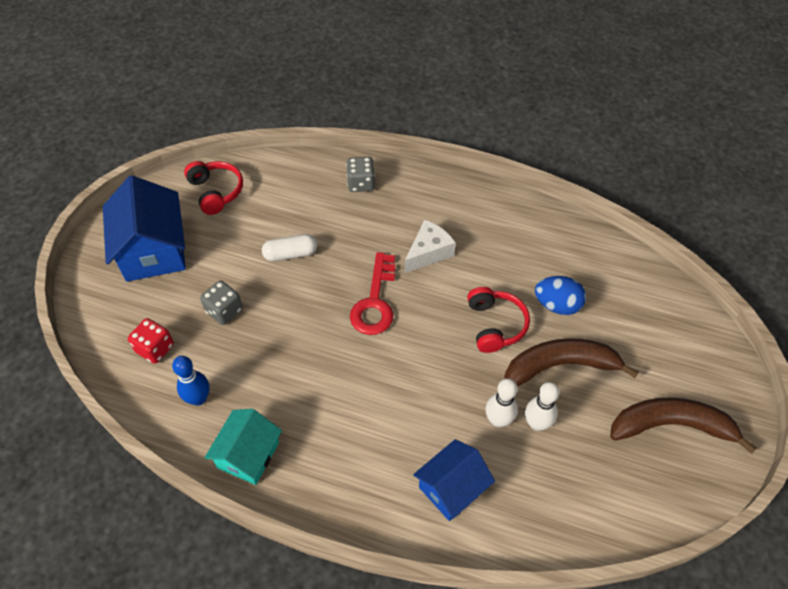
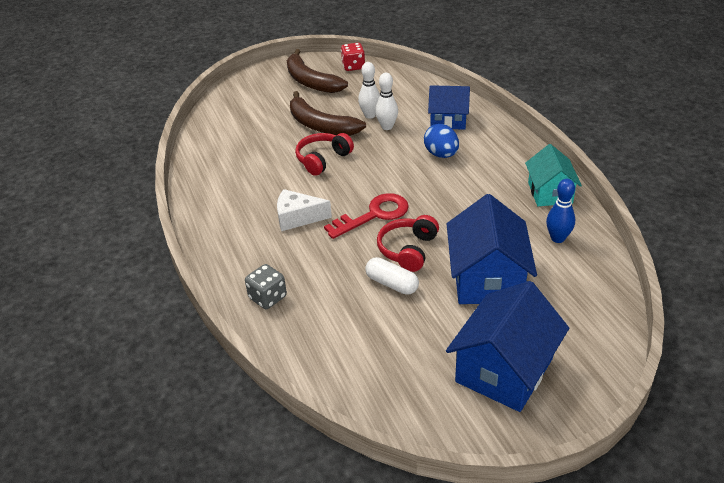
camera: 130 degrees left, 15 degrees down
(155, 348) = (566, 288): red dice -> red dice (353, 66)
(216, 192) = (392, 386): red headphones -> red headphones (408, 250)
(224, 311) = (487, 279): grey dice -> blue house
(248, 455) = (550, 193): turquoise house -> turquoise house turned 75 degrees counterclockwise
(557, 305) = (274, 146): blue egg -> blue egg (441, 154)

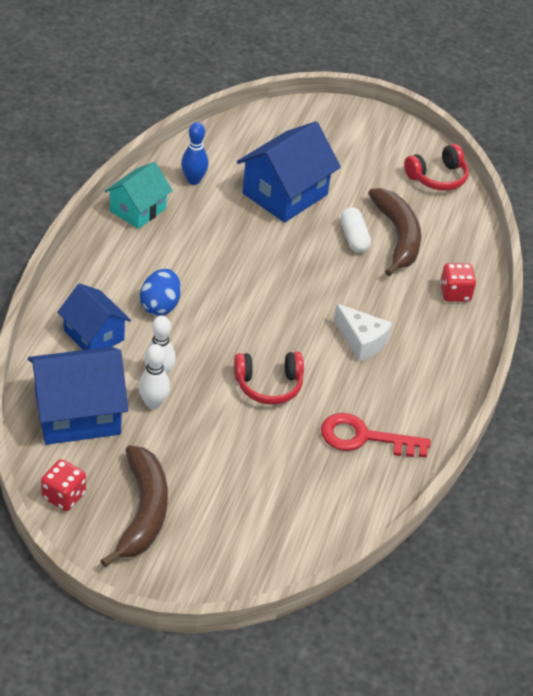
camera: 145 degrees left, 5 degrees up
(268, 297) = (455, 293): grey dice -> red dice
(320, 125) = (217, 431): brown banana -> brown banana (397, 237)
(374, 215) = (297, 296): red key -> red key (365, 438)
(408, 250) = (310, 251): red headphones -> red headphones (437, 177)
(504, 370) = (353, 148): blue house -> blue house (77, 414)

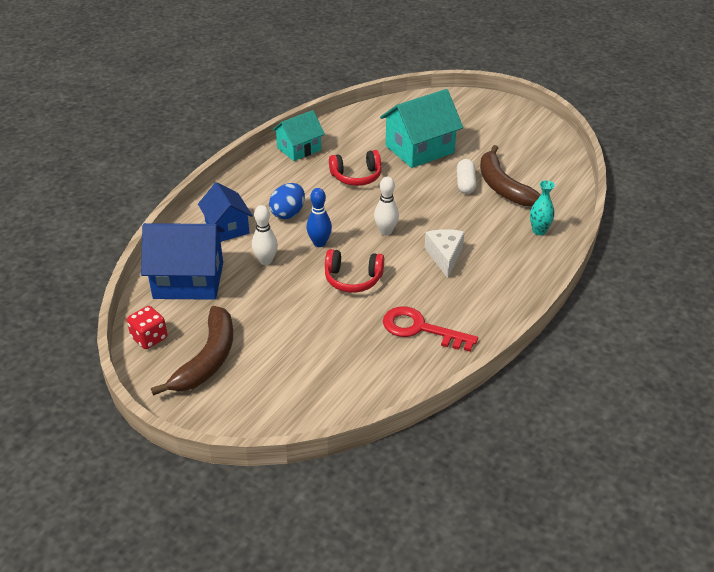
camera: 20 degrees right, 5 degrees down
(153, 403) = (252, 280): white bowling pin -> white bowling pin (386, 231)
(193, 180) = (350, 134): blue bowling pin -> blue bowling pin (319, 243)
(285, 194) = (419, 149): blue house -> turquoise house
(361, 341) = (444, 256): white cheese -> white cheese turned 150 degrees counterclockwise
(397, 237) = (502, 186): brown banana -> brown banana turned 150 degrees clockwise
(437, 177) = (551, 149): red headphones -> red headphones (356, 177)
(455, 293) = (539, 231): red dice -> turquoise vase

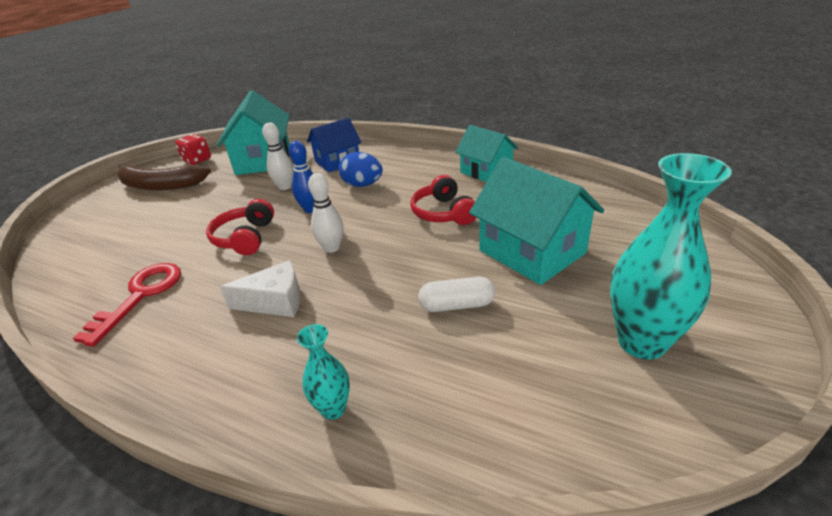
camera: 85 degrees right, 5 degrees down
(188, 280) = (263, 160): blue house -> turquoise house
(502, 186) = (461, 350): brown banana -> none
(505, 134) = (641, 342): none -> turquoise vase

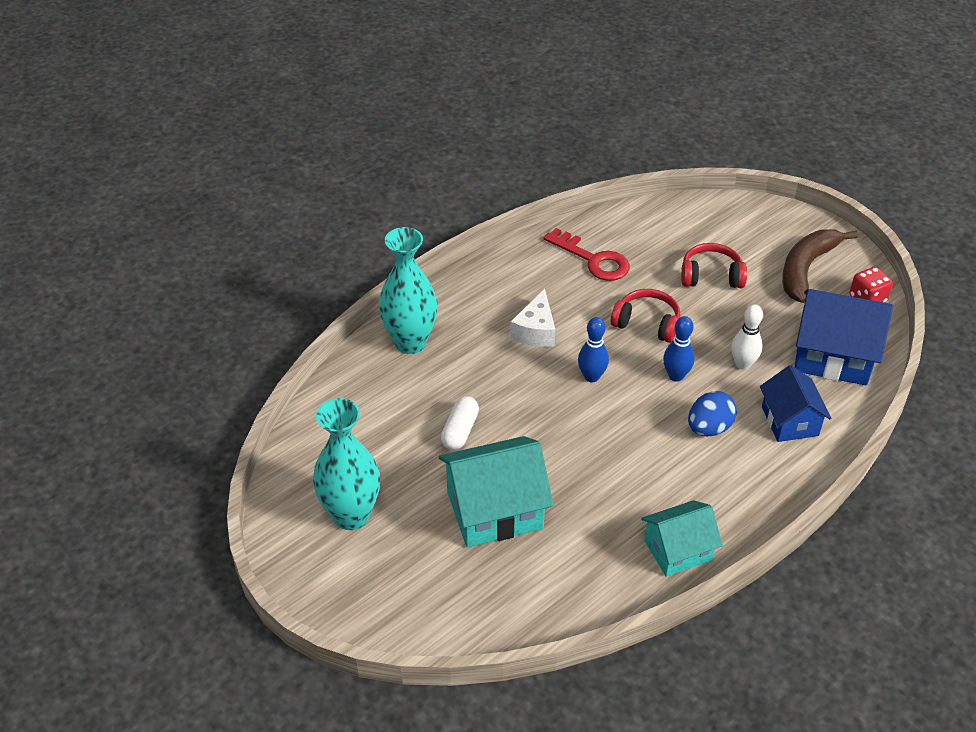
camera: 110 degrees right, 10 degrees up
(263, 160) = (832, 356): turquoise house -> blue house
(331, 248) = (591, 377): white bowling pin -> blue bowling pin
(333, 409) = (410, 342): turquoise vase -> turquoise vase, size x1.99
(443, 213) = (604, 474): red headphones -> red headphones (711, 276)

